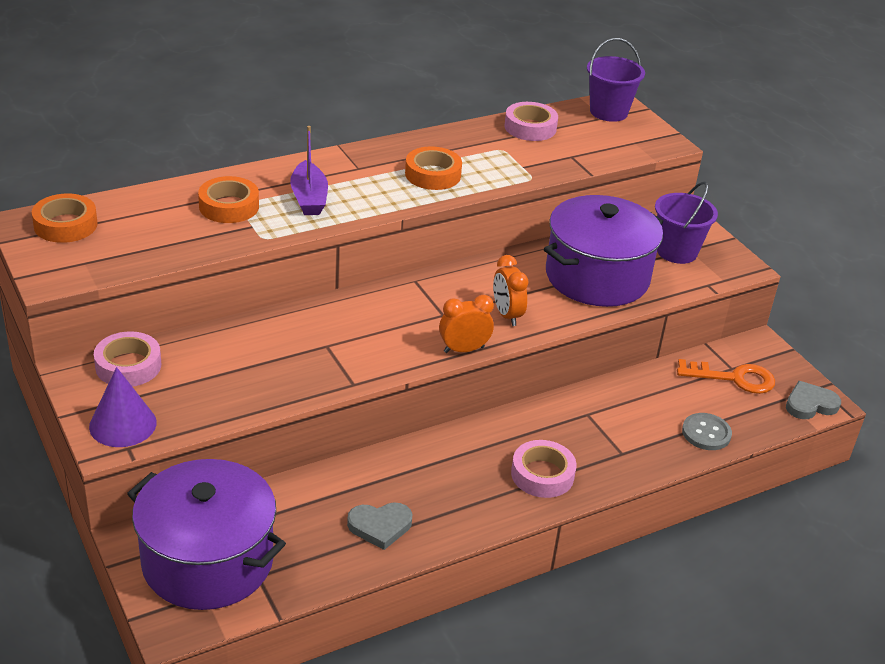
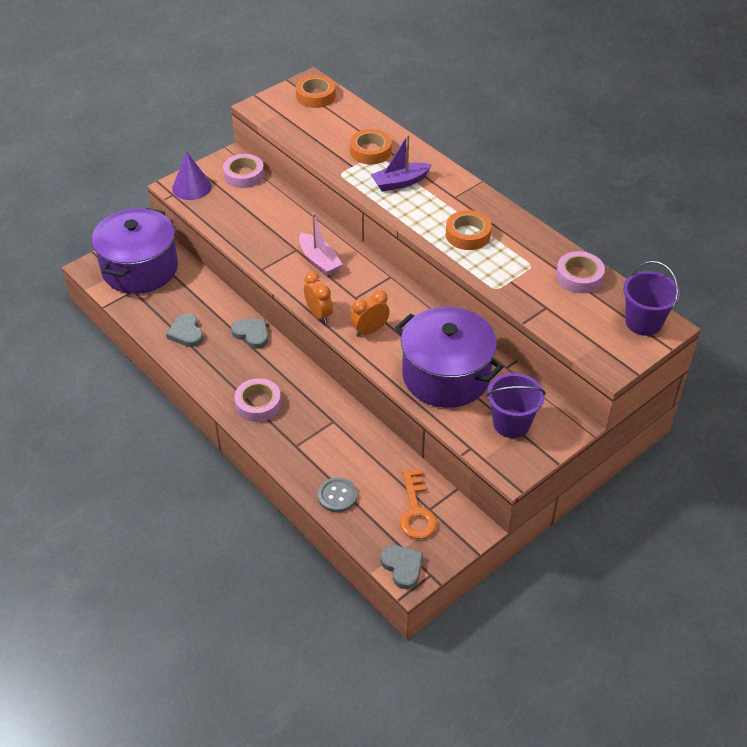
camera: 80 degrees right, 10 degrees up
(359, 330) = (319, 261): none -> pink boat
(408, 459) = (252, 334): none -> grey heart

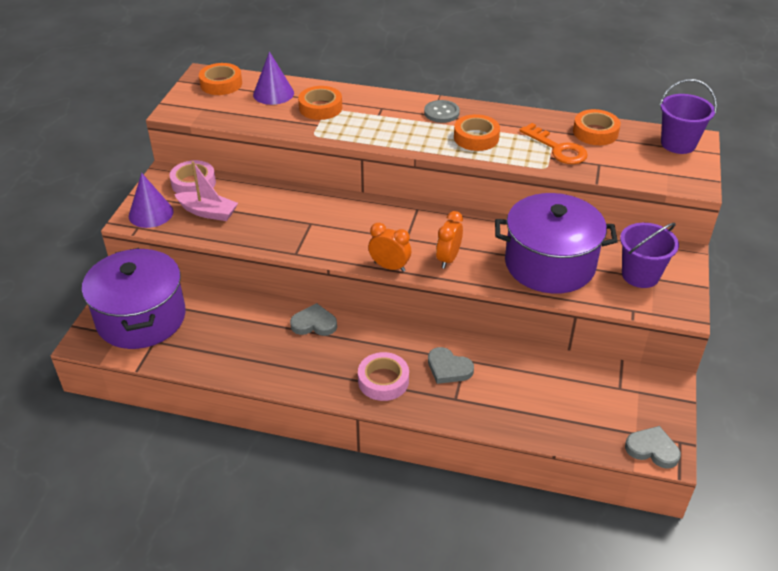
camera: 35 degrees left, 5 degrees down
(186, 333) = (248, 353): grey heart -> grey heart (448, 368)
(319, 261) = (341, 223): pink boat -> pink boat (208, 212)
(337, 496) = (536, 421): grey button -> grey button (441, 113)
(347, 122) = (273, 93): none -> purple cone
(400, 182) = (374, 121): purple boat -> none
(416, 511) = (611, 396): orange key -> orange key (558, 148)
(579, 277) = (595, 132): pink tape -> orange tape

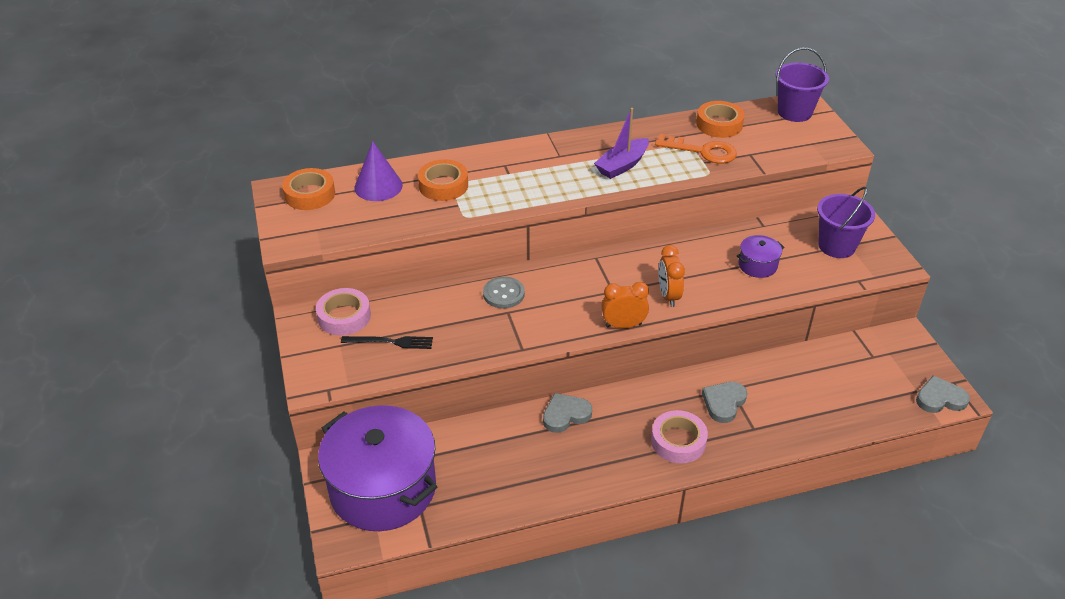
camera: 30 degrees left, 0 degrees up
(151, 213) = (328, 368): purple cone -> none
(208, 212) = (390, 342): pink boat -> black fork
(441, 113) = (567, 151): grey button -> grey button (503, 294)
(448, 368) = (724, 403): grey heart -> grey heart turned 120 degrees clockwise
(476, 137) = (622, 165): orange tape -> purple boat
(549, 264) = (757, 265): purple pot -> purple pot, size x0.42

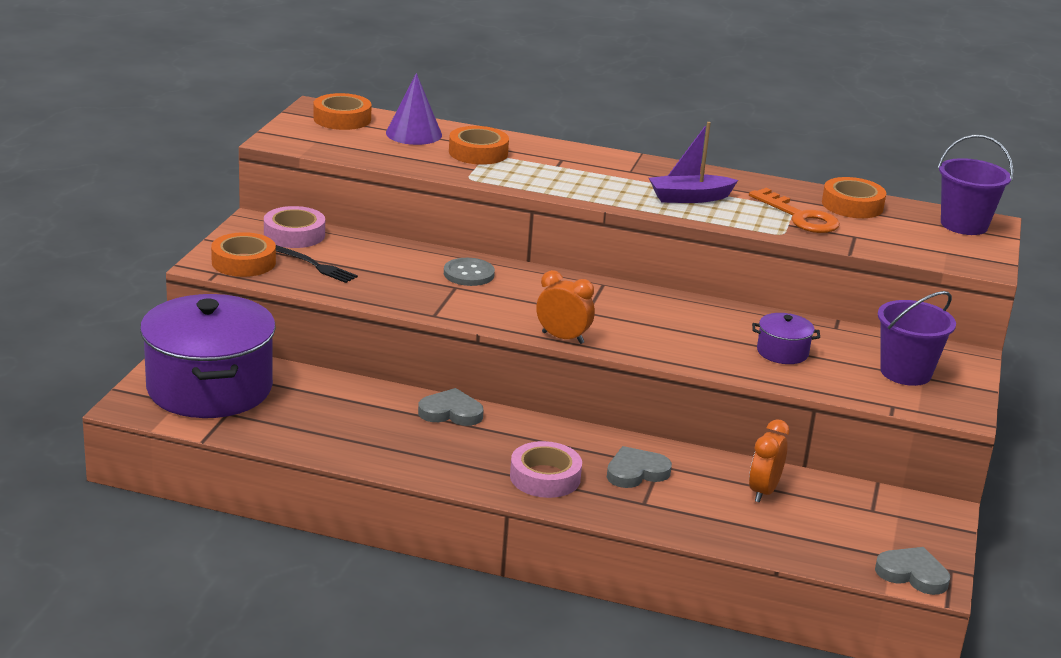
camera: 30 degrees right, 15 degrees down
(337, 367) = (243, 262): none -> orange tape
(668, 296) = (643, 336): orange clock -> orange clock (763, 491)

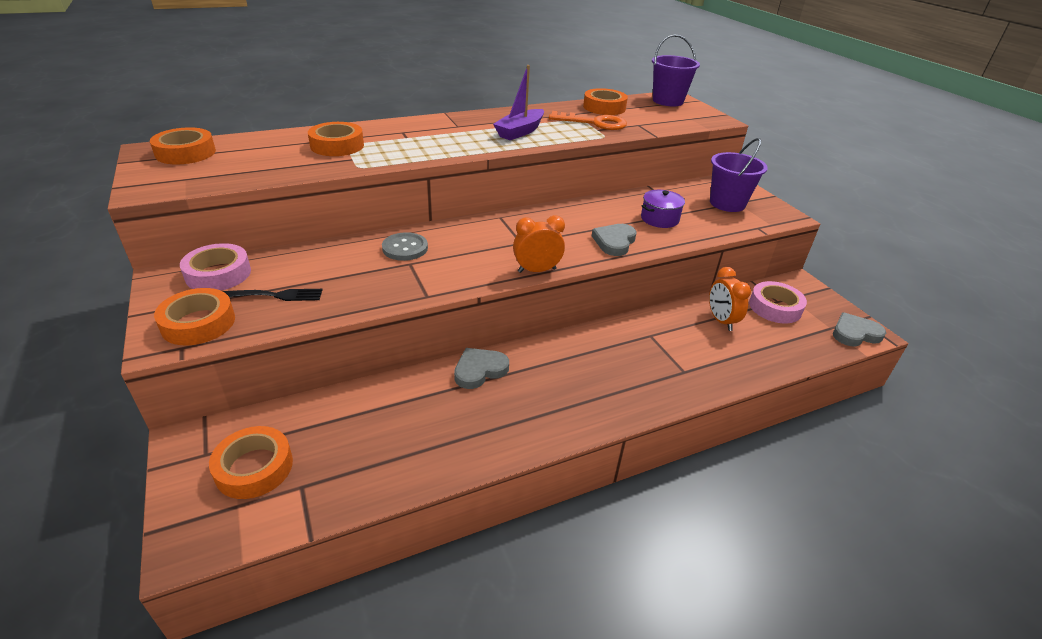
camera: 40 degrees left, 10 degrees up
(209, 388) = (254, 468): purple pot -> orange tape
(414, 134) = (265, 146): purple cone -> none
(545, 477) = (607, 389): pink tape -> pink tape (775, 307)
(636, 472) = (647, 349): grey heart -> grey heart (614, 242)

